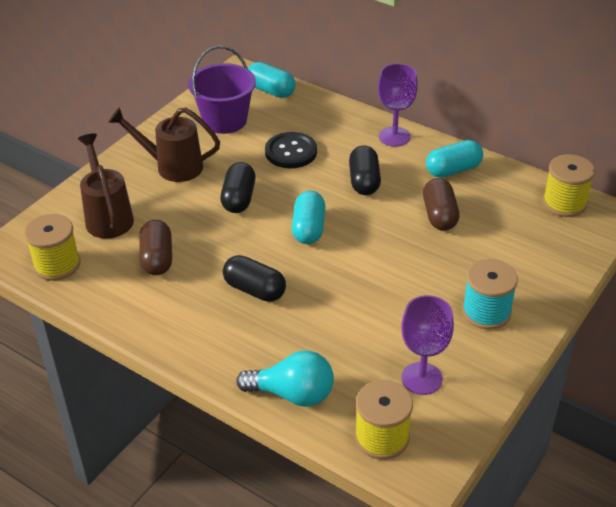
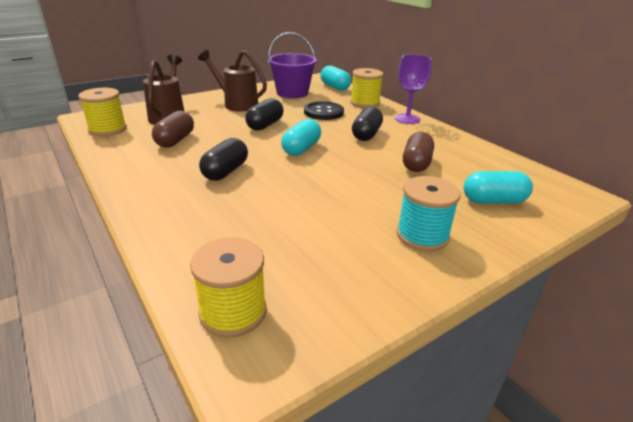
camera: 20 degrees right, 10 degrees down
(254, 290) = (225, 171): black capsule -> black capsule turned 60 degrees clockwise
(292, 394) = (183, 247): turquoise light bulb -> none
(421, 378) = (318, 271): purple goblet -> none
(453, 170) = (444, 142): turquoise capsule -> turquoise capsule (493, 201)
(564, 203) = (540, 180): yellow spool -> yellow spool (365, 103)

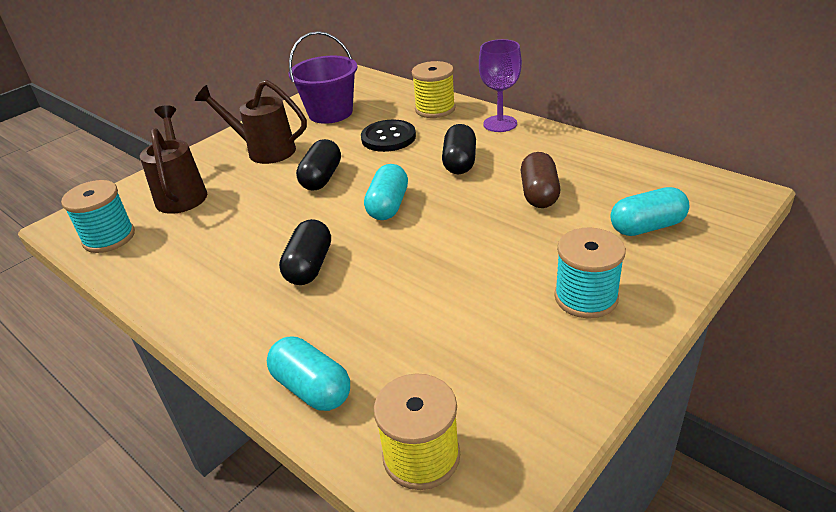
camera: 10 degrees left, 5 degrees up
(108, 129) = (109, 238): yellow spool -> turquoise spool
(175, 140) = (215, 233): brown capsule -> none
(335, 87) = (383, 89): turquoise capsule -> turquoise capsule (312, 388)

